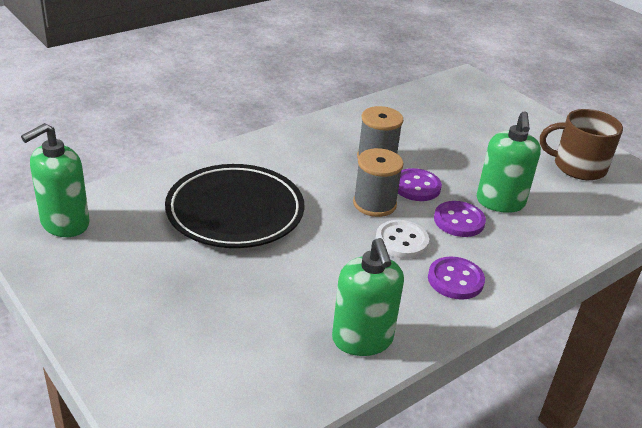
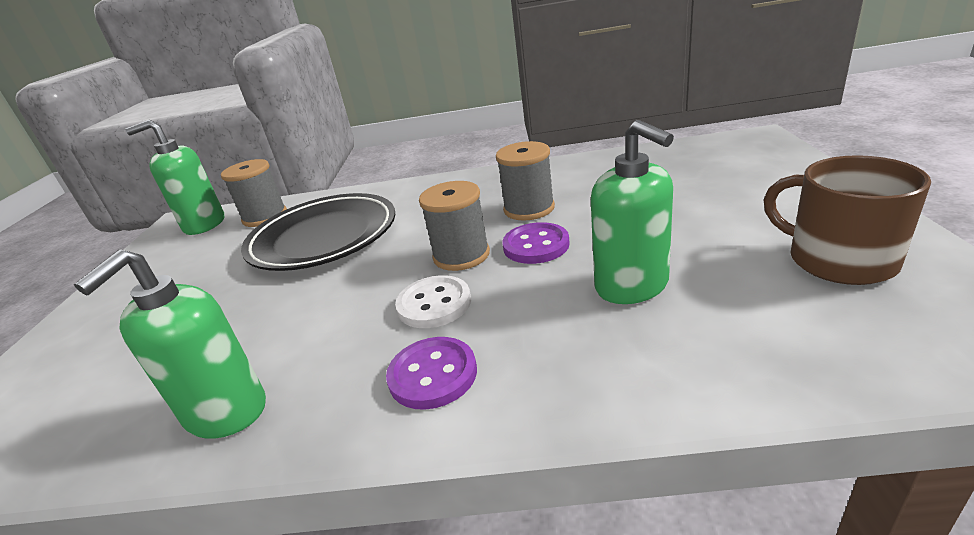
camera: 45 degrees right, 5 degrees down
(130, 203) = (265, 217): none -> grey spool
(459, 221) = (539, 297): purple button -> none
(500, 202) = (632, 285): green soap dispenser -> green soap dispenser turned 75 degrees counterclockwise

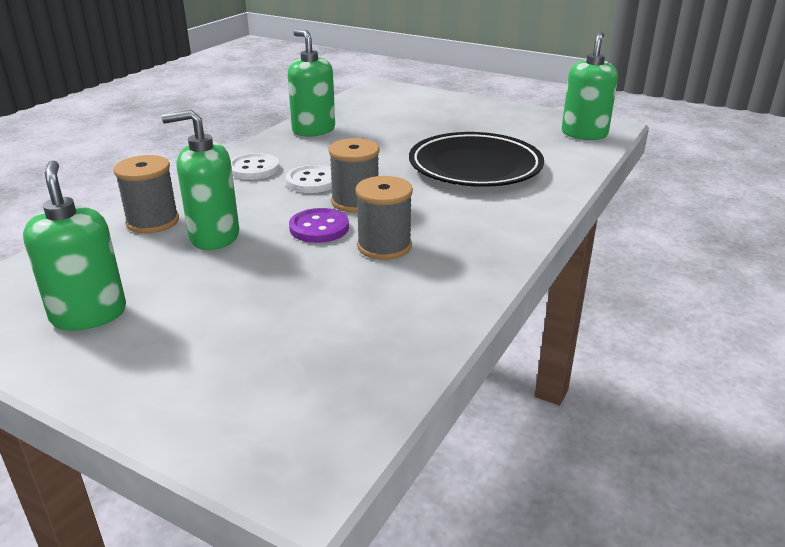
camera: 115 degrees right, 0 degrees up
(265, 217) = (563, 153): grey spool -> grey spool (152, 221)
(433, 375) = (254, 169): purple button -> white button
(838, 259) = (89, 314): brown mug -> green soap dispenser

